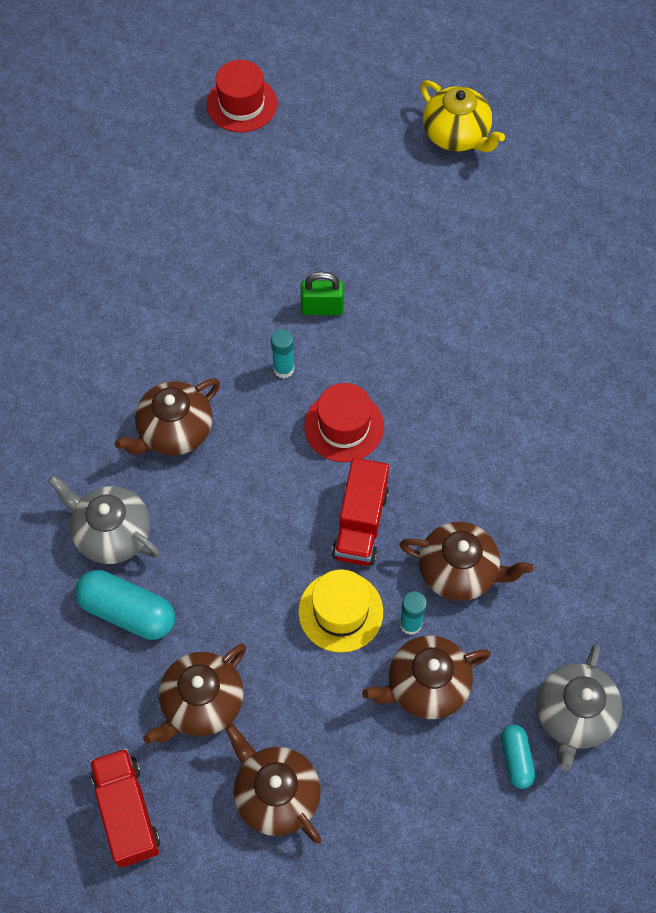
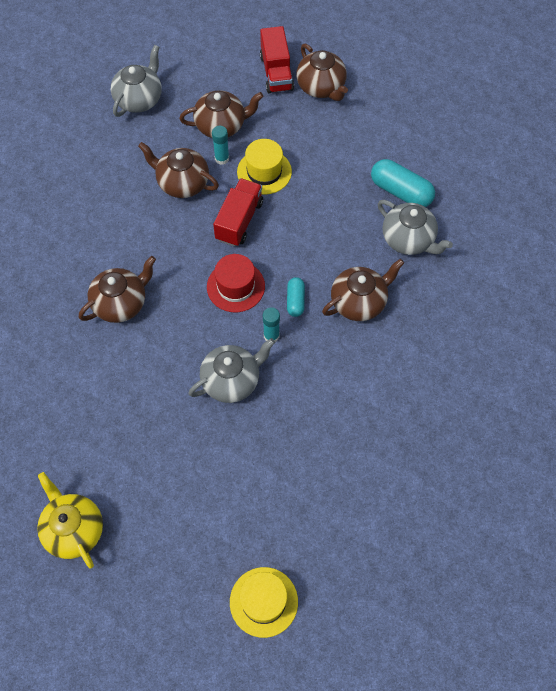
camera: 170 degrees left, 0 degrees up
(127, 812) = (407, 91): red truck -> red truck (276, 72)
(201, 703) = (359, 136): brown teapot -> brown teapot (121, 303)
(241, 104) = (263, 602): red hat -> yellow hat
(322, 308) = (232, 380): green padlock -> grey teapot
(516, 759) = (180, 84): turquoise capsule -> turquoise capsule (295, 301)

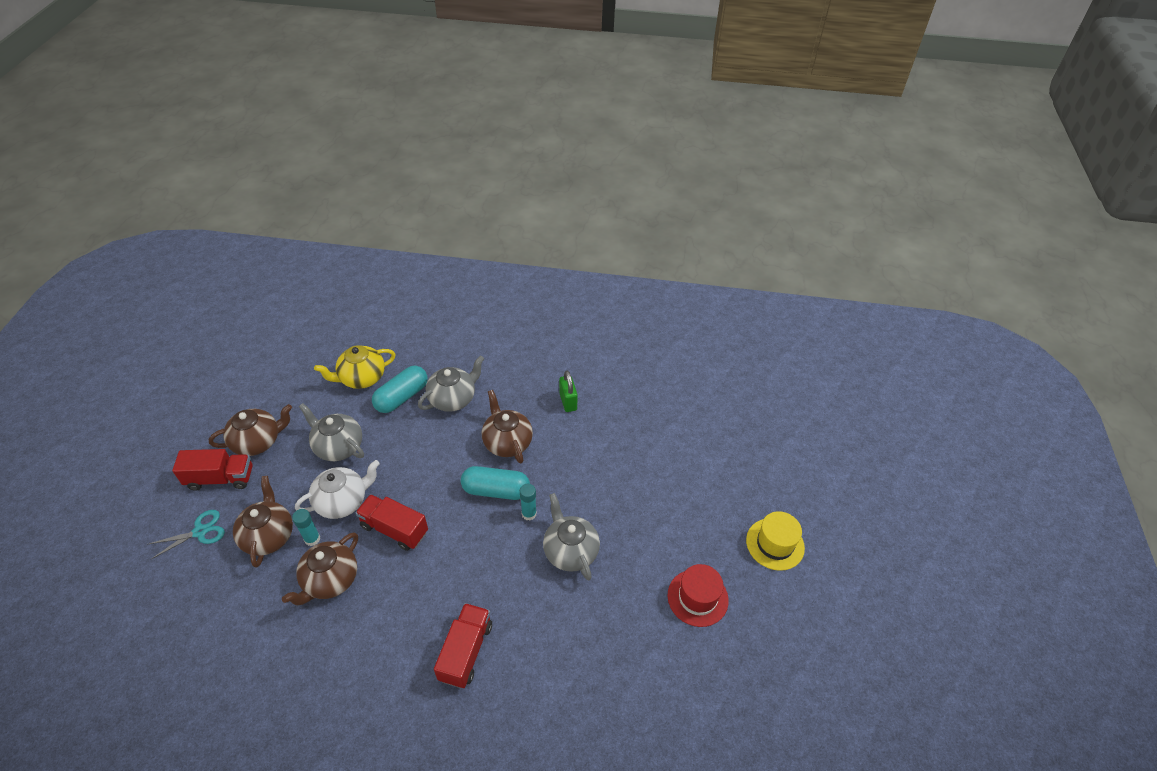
camera: 85 degrees left, 15 degrees down
(74, 529) = (714, 708): yellow teapot -> yellow teapot (362, 378)
(121, 303) = (466, 651): brown teapot -> red truck
(139, 99) = (194, 620): grey teapot -> grey teapot (338, 446)
(220, 76) = (200, 531): none -> turquoise scissors
(235, 286) = (470, 539): red hat -> red hat (697, 597)
(264, 172) = (342, 501): yellow hat -> white teapot
(295, 301) = (496, 490): turquoise capsule -> turquoise capsule, size x1.74
(429, 357) = (568, 401): none -> green padlock

